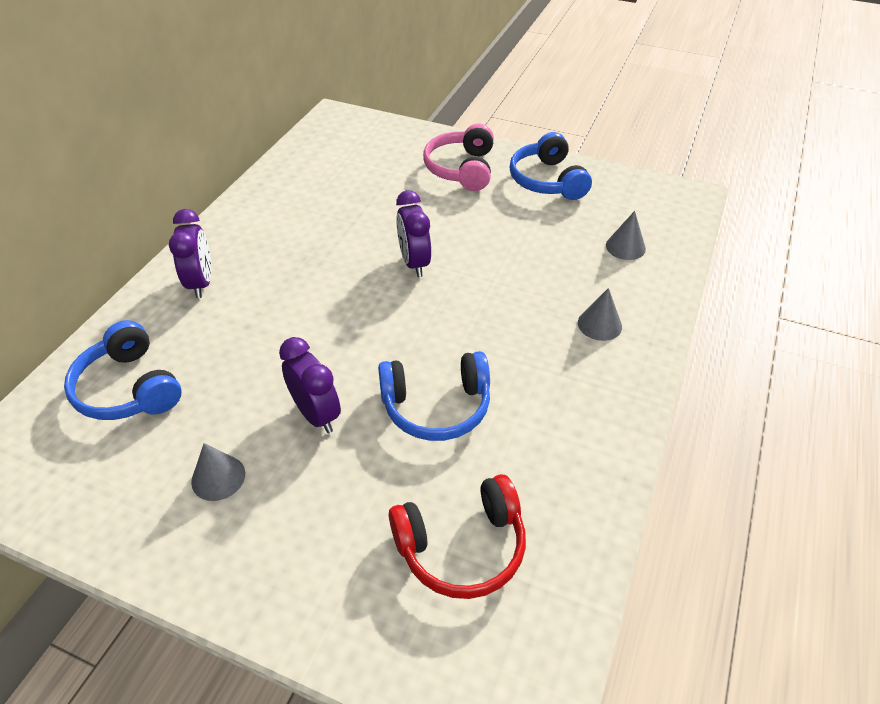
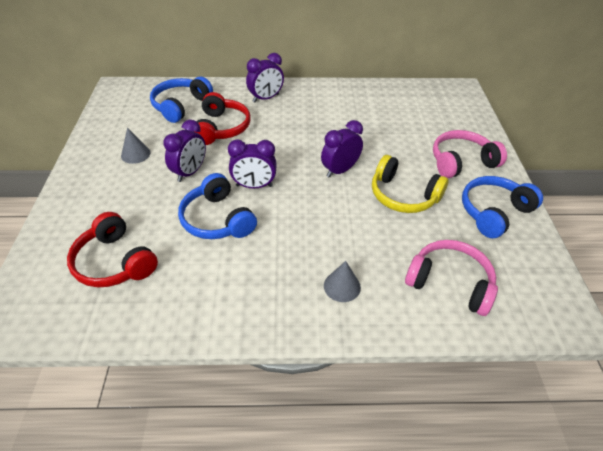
camera: 65 degrees right, 0 degrees up
(235, 352) = (221, 128): none -> red headphones
(392, 351) = (254, 186): none -> purple clock
(488, 229) = (403, 195): none -> yellow headphones
(625, 247) = (449, 283): grey cone -> pink headphones

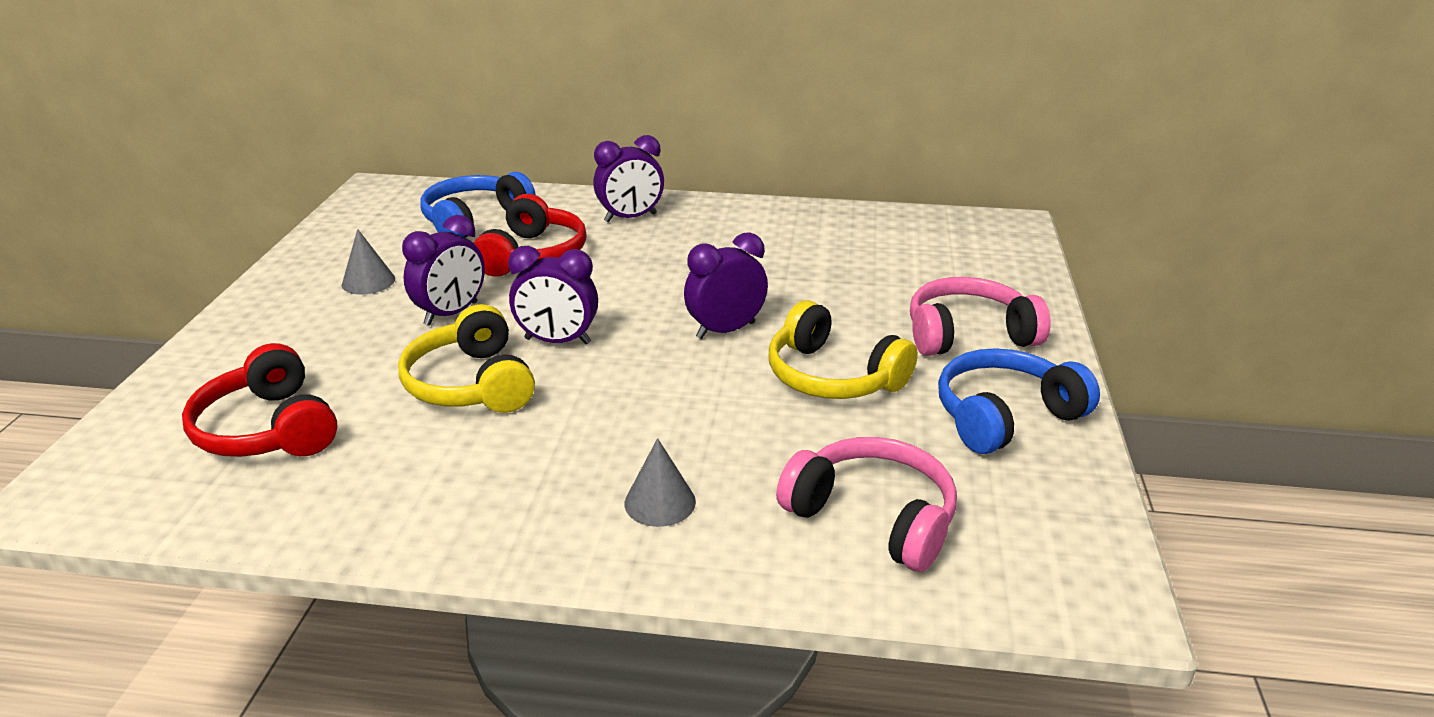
camera: 10 degrees right, 15 degrees down
(217, 219) = (472, 384): blue headphones -> yellow headphones

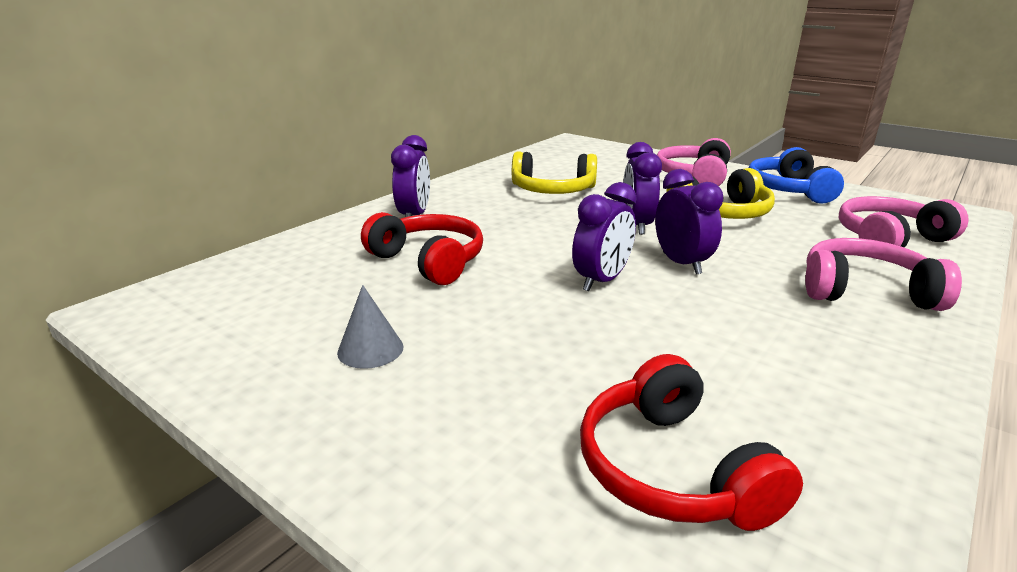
camera: 60 degrees left, 5 degrees down
(268, 429) = (672, 469): red headphones -> red headphones turned 75 degrees clockwise
(451, 314) = (501, 316): purple clock -> purple clock (681, 263)
(472, 384) = (649, 329): yellow headphones -> yellow headphones (553, 190)
(475, 220) = (311, 271): blue headphones -> none
(660, 502) = (865, 291): grey cone -> pink headphones

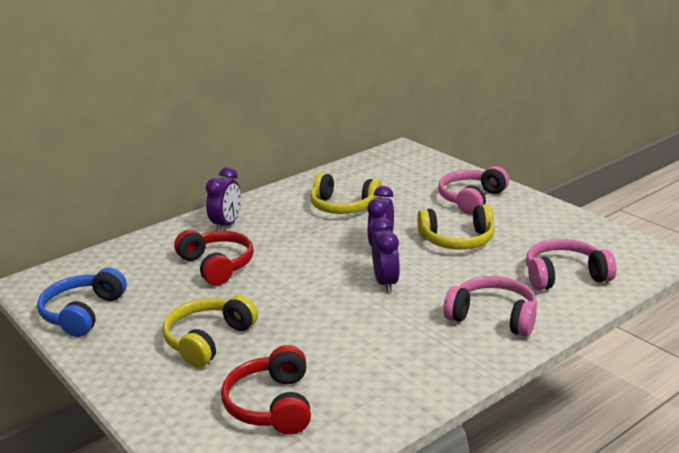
camera: 15 degrees right, 0 degrees up
(370, 349) = (154, 324): grey cone -> none
(478, 365) = (208, 340): none -> yellow headphones
(602, 281) = (320, 291): purple clock -> none
(789, 190) = (537, 220): blue headphones -> blue headphones (83, 313)

